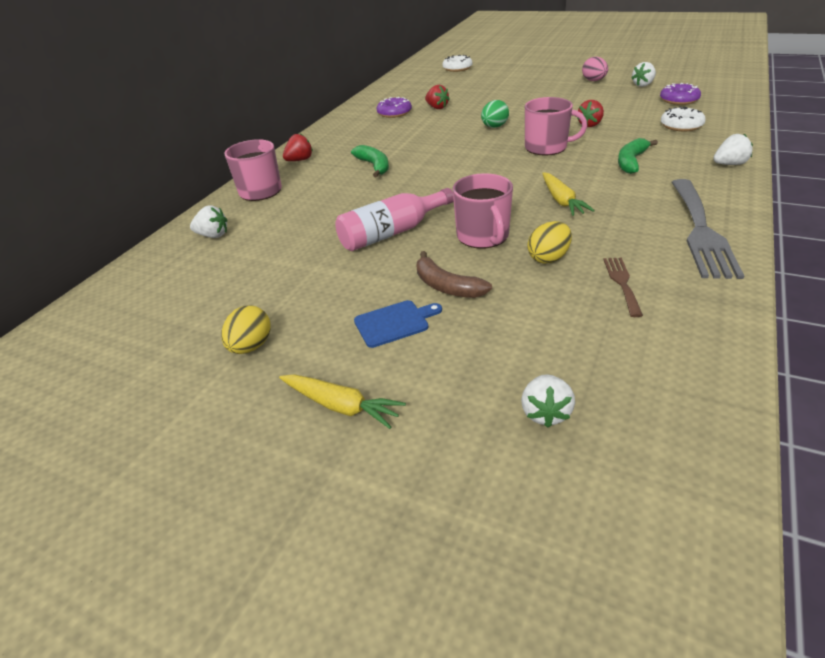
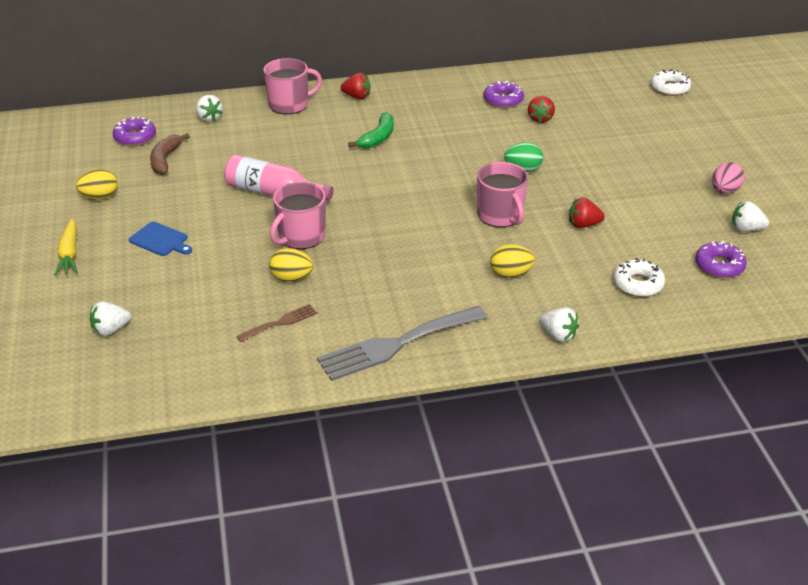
camera: 50 degrees right, 0 degrees up
(172, 289) = (135, 137): none -> purple donut
(446, 286) = (218, 245): brown banana -> brown banana (165, 160)
(561, 201) = (394, 256): yellow carrot -> none
(631, 162) = (510, 274): green banana -> yellow egg

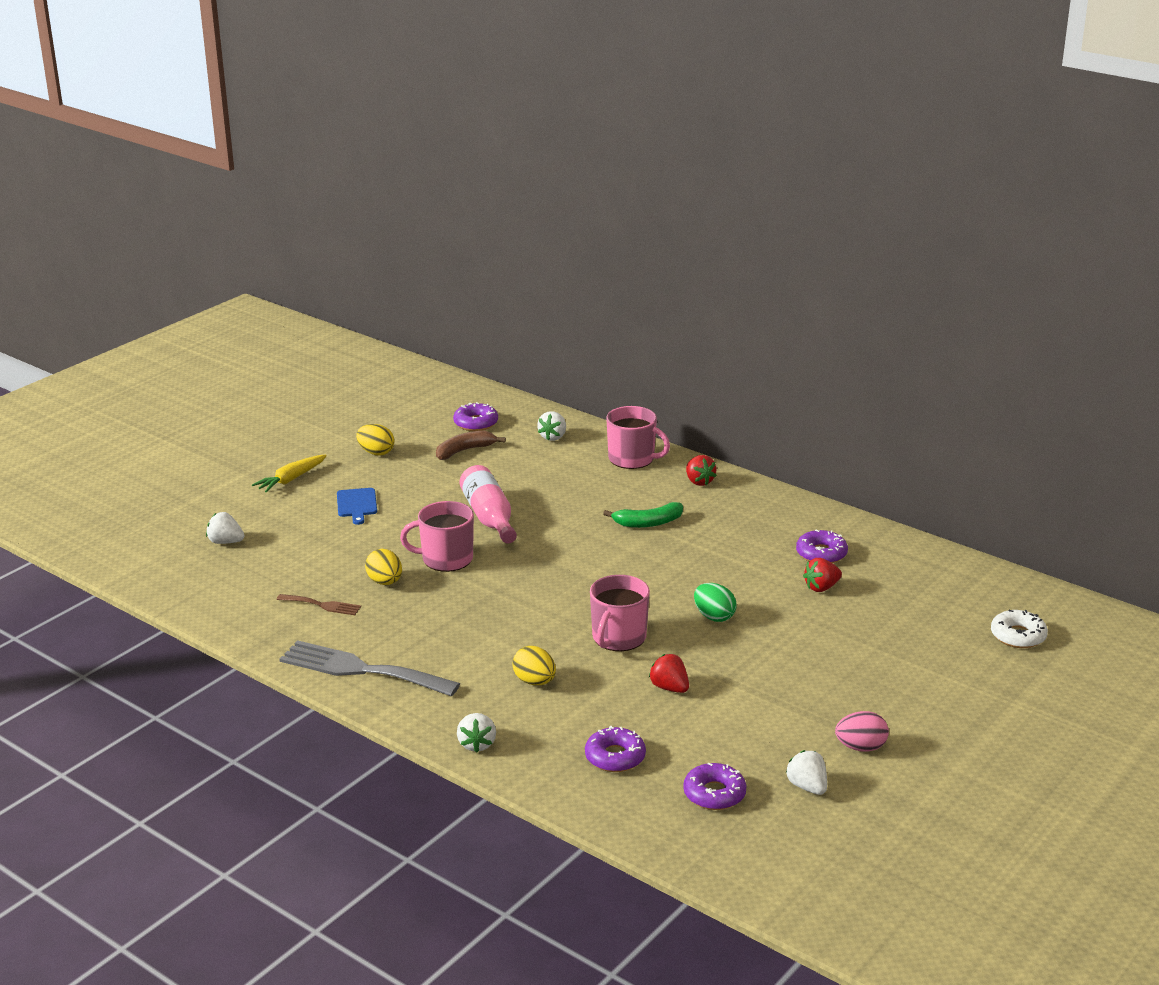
camera: 50 degrees right, 10 degrees down
(638, 284) = (615, 757): white donut -> purple donut

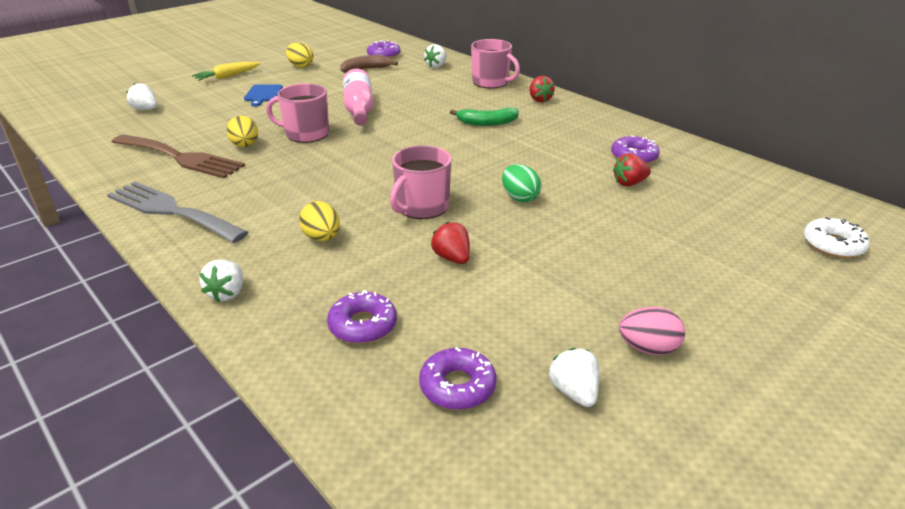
camera: 10 degrees right, 5 degrees up
(322, 605) = (181, 157): brown fork -> brown fork, size x2.07

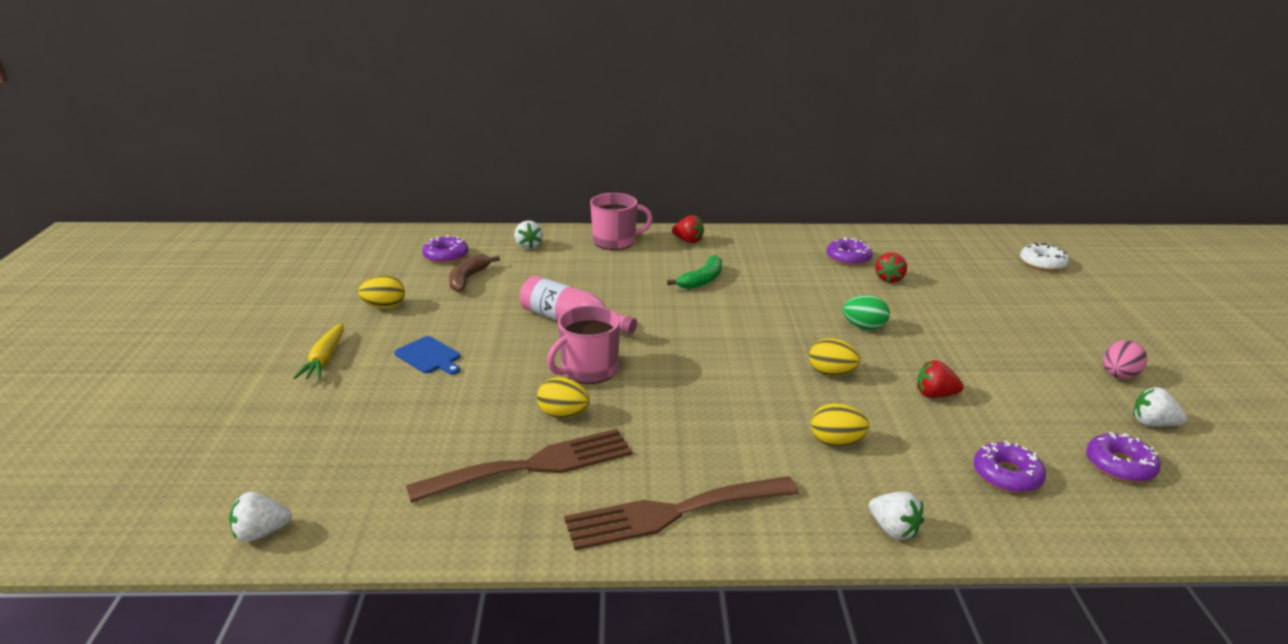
camera: 50 degrees left, 5 degrees down
(145, 109) = (329, 448): white strawberry -> white strawberry (261, 533)
(171, 211) = (672, 513): grey fork -> brown fork
(421, 207) = (831, 373): pink mug -> yellow egg

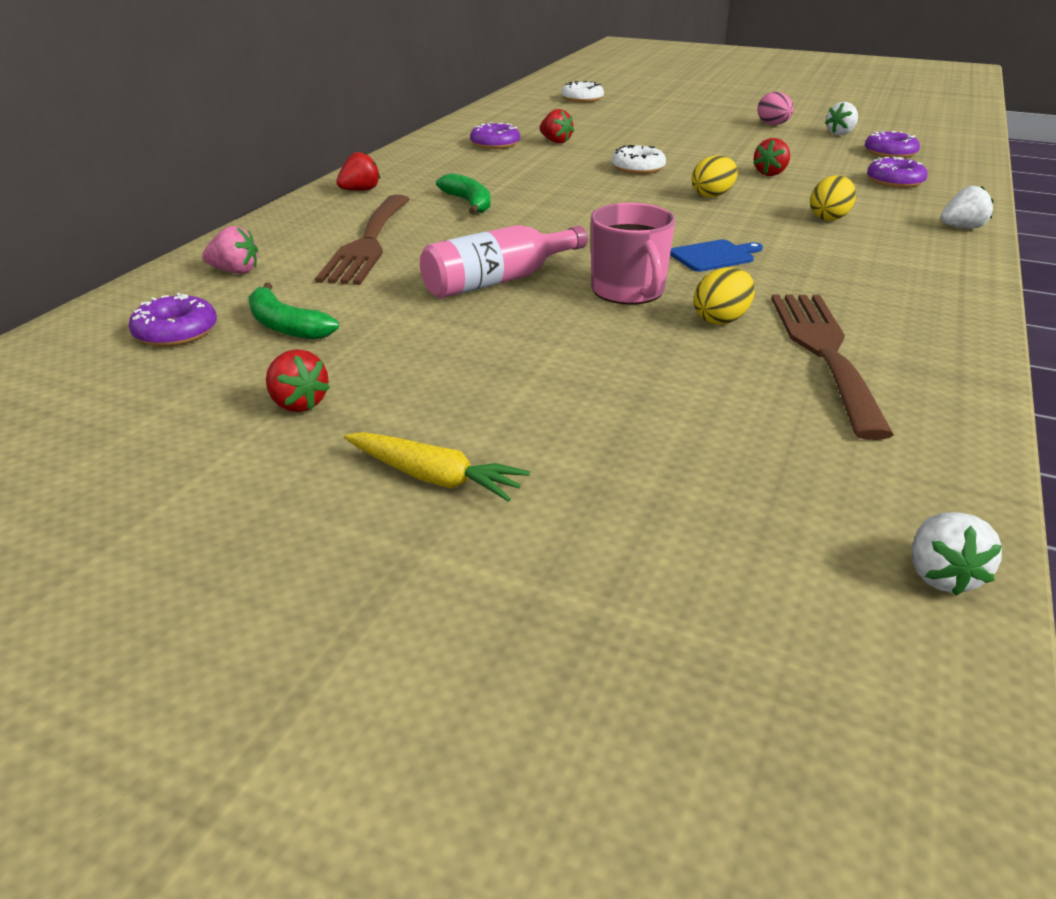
camera: 65 degrees left, 5 degrees up
(384, 307) = (298, 403): yellow egg -> red strawberry
(429, 356) = (507, 384): blue cutting board -> blue cutting board (714, 256)
(468, 279) = (286, 326): brown banana -> green banana
(528, 246) = (235, 271): white strawberry -> pink strawberry
(615, 241) = (304, 223): pink mug -> none
(672, 513) = (928, 299): brown fork -> brown fork (368, 243)
(864, 327) = (638, 168): green egg -> white donut

